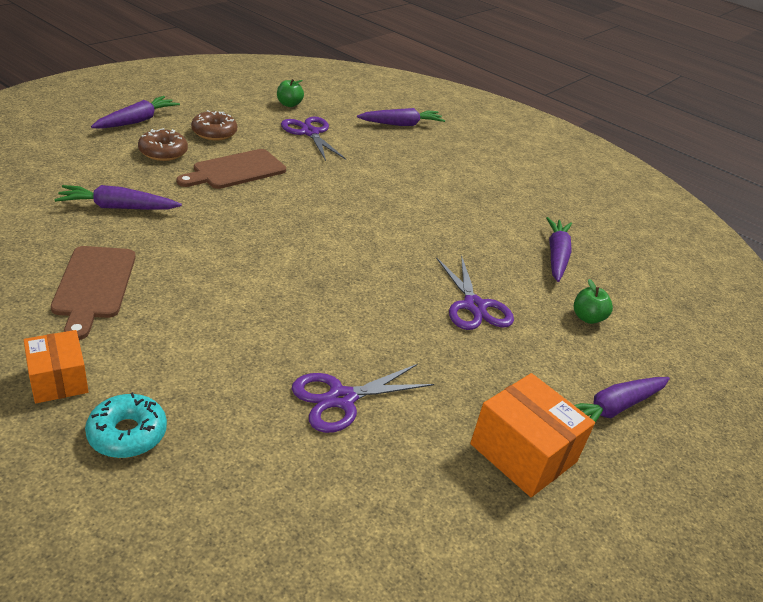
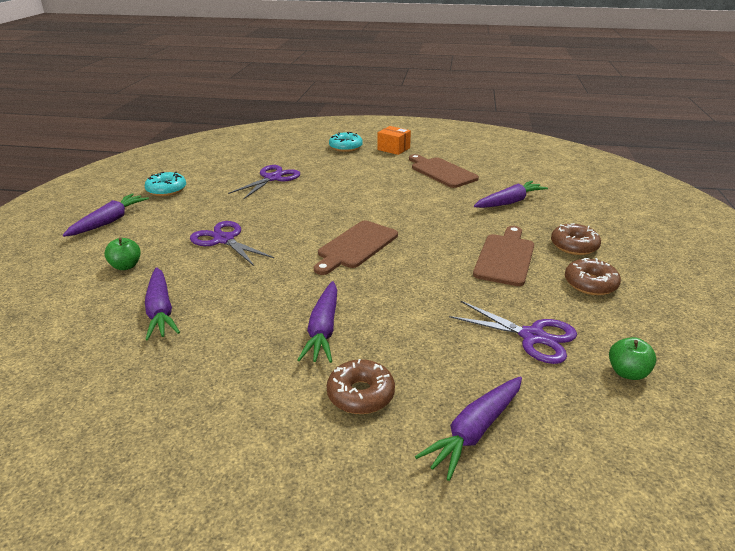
camera: 155 degrees right, 5 degrees down
(137, 121) = (652, 261): purple carrot -> purple carrot (323, 329)
(346, 236) = (356, 246): none -> brown cutting board
(444, 156) = (360, 394): none -> brown donut
(523, 453) = (166, 190): orange box -> turquoise donut

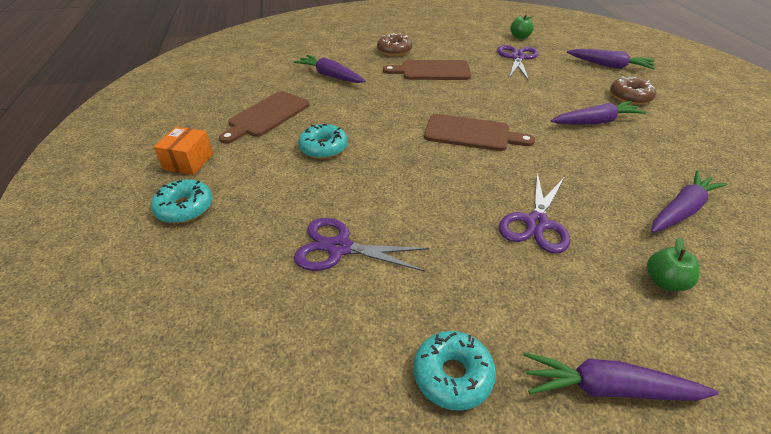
camera: 110 degrees left, 10 degrees up
(380, 185) = (323, 148): none -> turquoise donut
(590, 284) = (442, 45): brown donut -> none

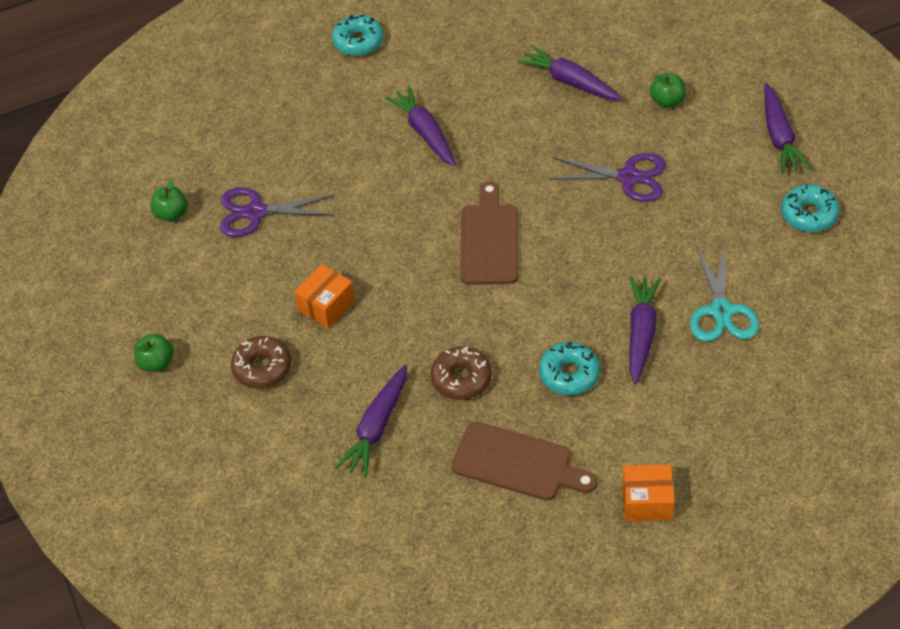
camera: 100 degrees left, 10 degrees up
(185, 208) = (723, 461): turquoise donut -> turquoise donut (358, 42)
(339, 248) = (721, 311): purple scissors -> turquoise scissors
(412, 28) = (156, 363): none -> green apple
(432, 71) = (326, 305): brown cutting board -> orange box
(609, 66) = (261, 115): purple carrot -> purple carrot (641, 333)
(630, 97) = (351, 100): brown donut -> brown donut (461, 379)

